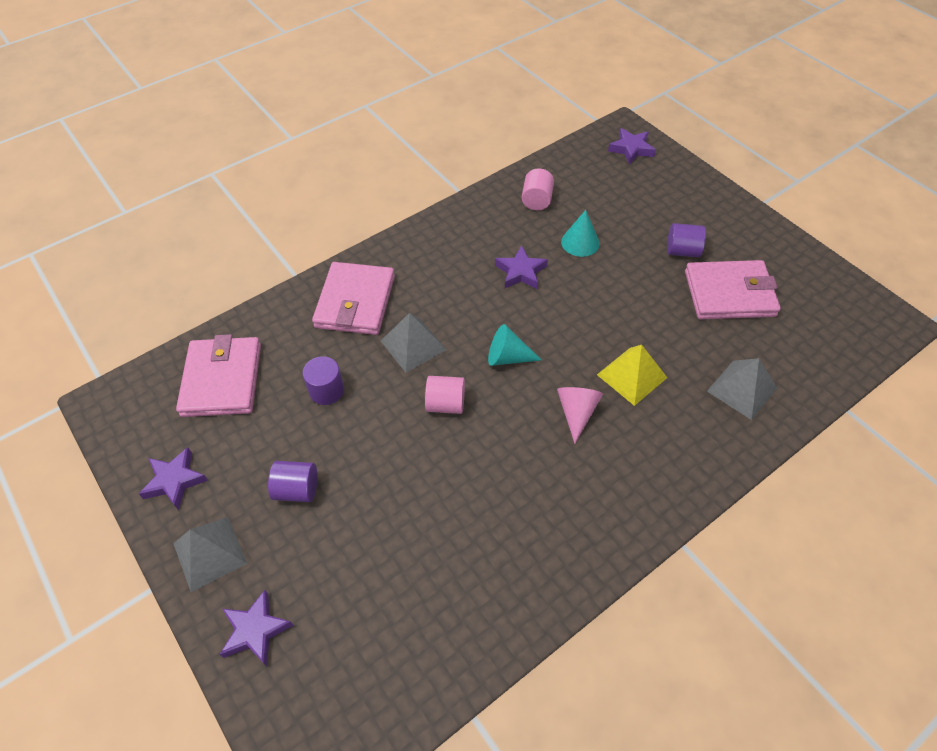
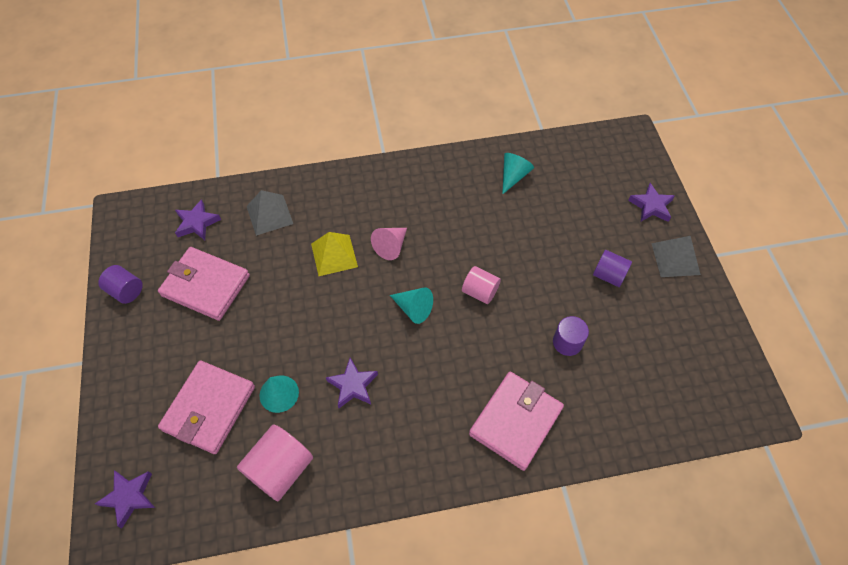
camera: 155 degrees left, 5 degrees up
(175, 480) = (698, 318): purple star -> purple star (197, 223)
(222, 380) = (653, 390): pink wallet -> pink wallet (209, 408)
(413, 345) = (482, 353): grey pyramid -> none
(478, 589) = (513, 176): none -> turquoise cone
(537, 200) = (280, 469): pink cylinder -> pink cylinder, size x1.58
(682, 251) = (202, 342): purple cylinder -> purple cylinder (126, 291)

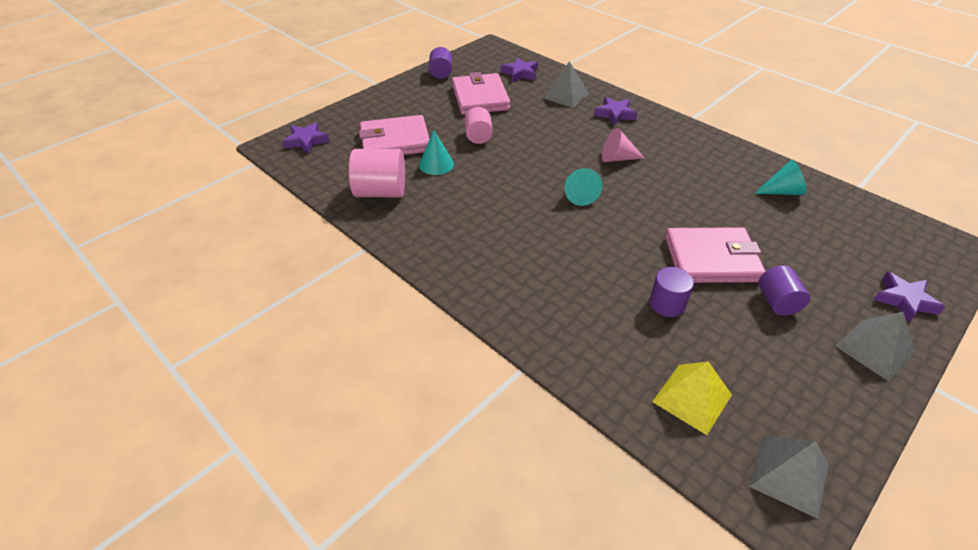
camera: 55 degrees right, 15 degrees down
(334, 255) = (573, 136): yellow pyramid -> yellow pyramid (692, 398)
(353, 385) = (479, 195): purple star -> purple star (615, 114)
(480, 292) = (643, 224): pink cylinder -> pink cylinder (478, 136)
(515, 421) = (548, 303): pink wallet -> pink wallet (711, 259)
(730, 386) = (789, 475): none -> grey pyramid

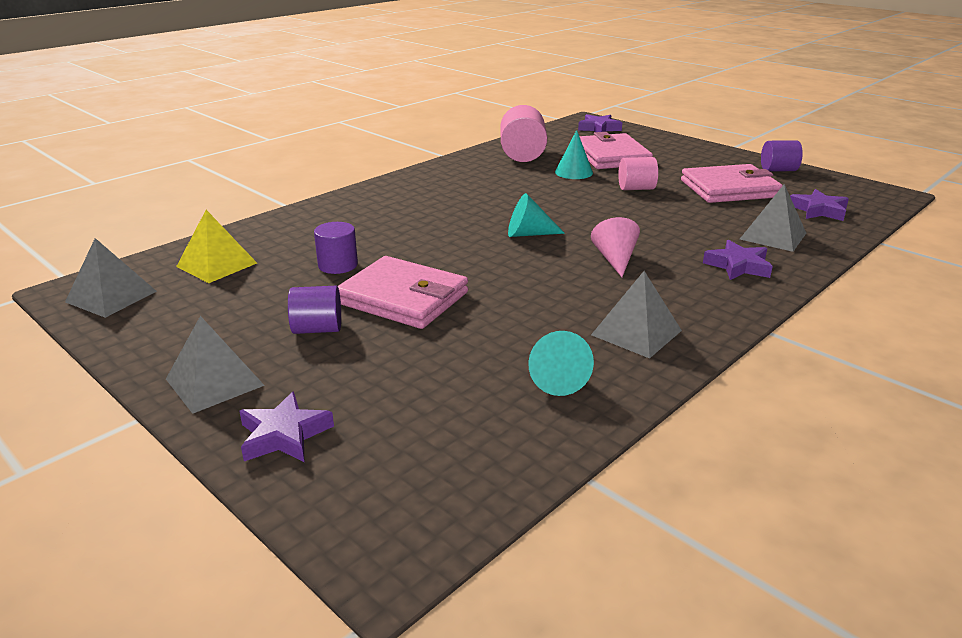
camera: 90 degrees right, 15 degrees down
(711, 259) = (403, 298): pink wallet -> pink wallet turned 60 degrees counterclockwise
(716, 160) = (636, 332): none -> grey pyramid

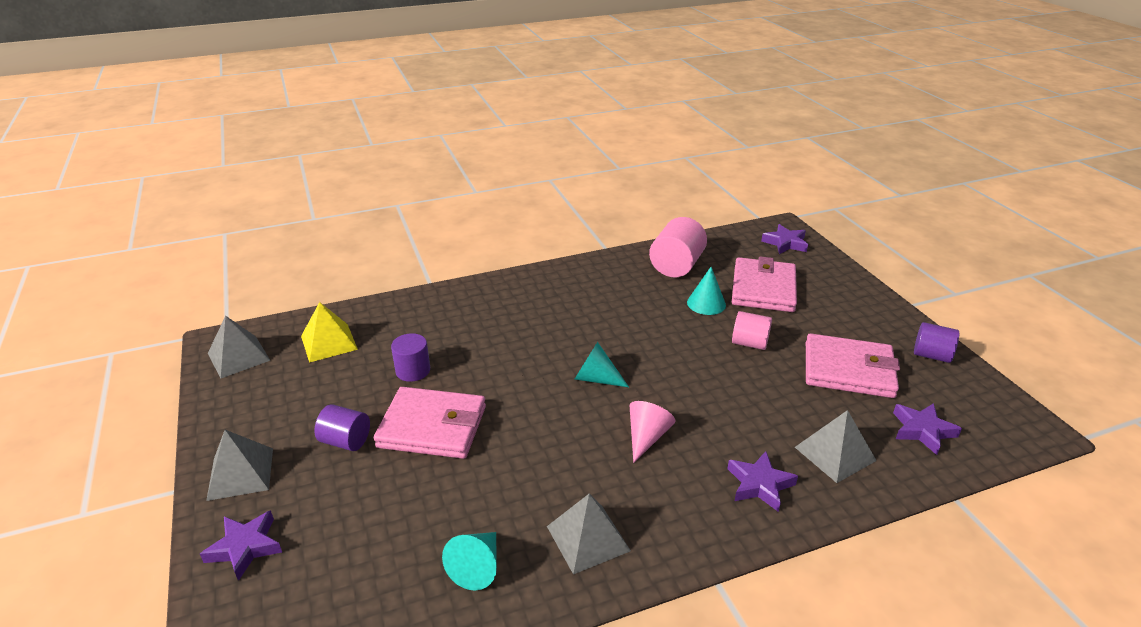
camera: 25 degrees right, 5 degrees up
(403, 298) = (432, 427): pink wallet -> pink wallet turned 45 degrees counterclockwise

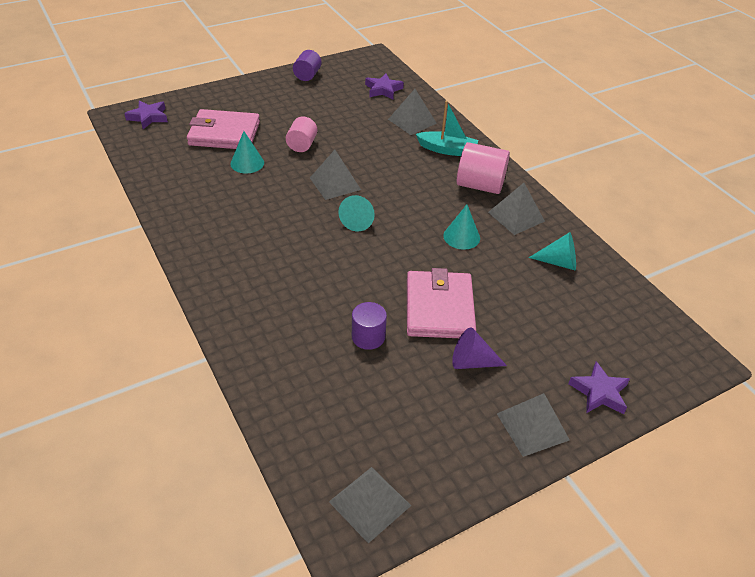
camera: 100 degrees left, 10 degrees up
(329, 342) = (332, 420): yellow pyramid -> none
(345, 441) = (472, 362): purple cylinder -> purple cone
(551, 467) = (461, 237): none -> turquoise cone
(646, 437) = (418, 194): pink cone -> none
(669, 365) = (335, 183): none -> grey pyramid
(676, 266) = (183, 178): pink cylinder -> pink cylinder (480, 185)
(759, 484) = (447, 150): purple star -> turquoise boat
(848, 370) = (328, 107): pink wallet -> none

